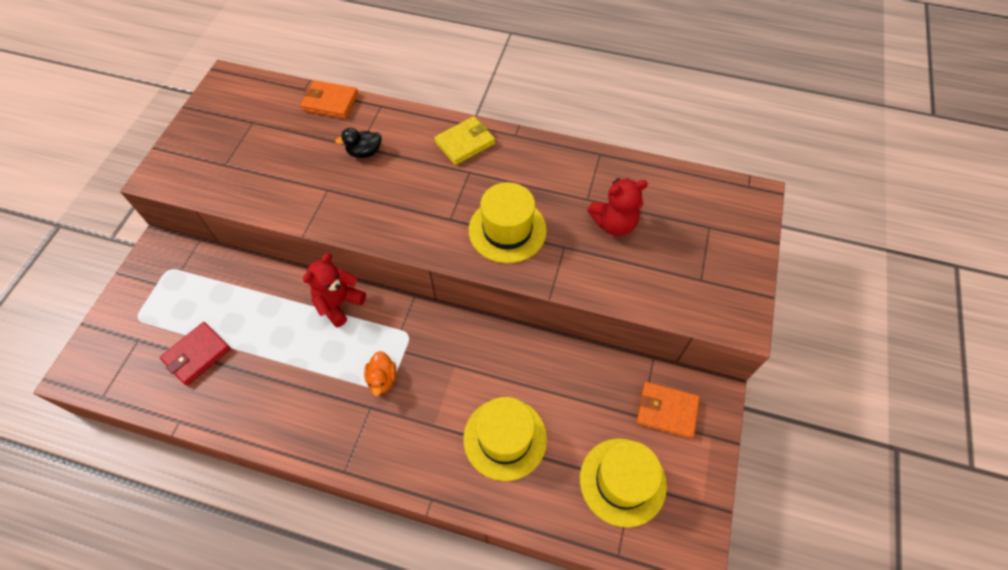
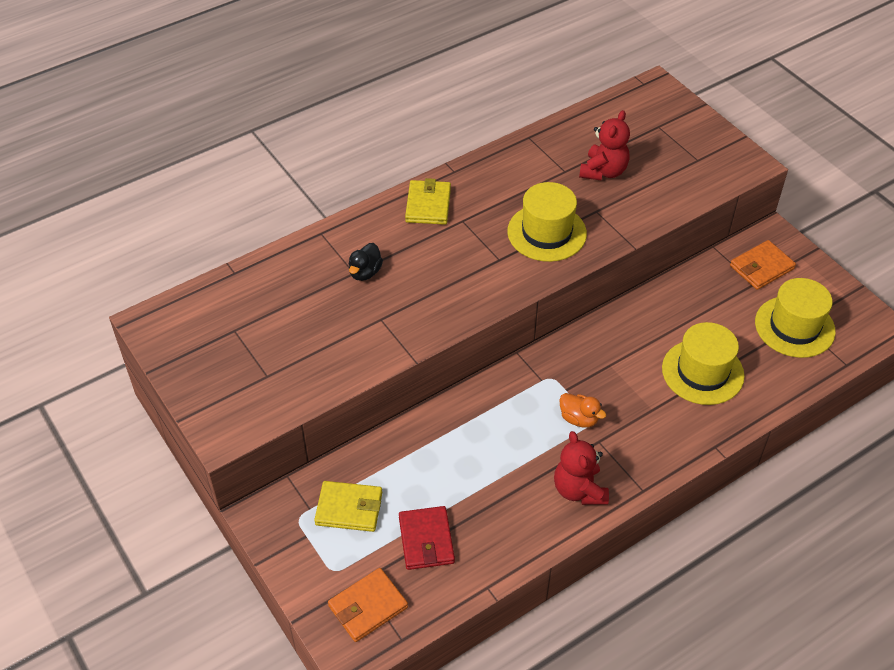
camera: 50 degrees left, 10 degrees down
(195, 291) = (349, 508): none -> yellow wallet
(330, 102) = (275, 263): orange wallet -> orange wallet (368, 606)
(339, 303) = (473, 407): red teddy bear -> red teddy bear (579, 490)

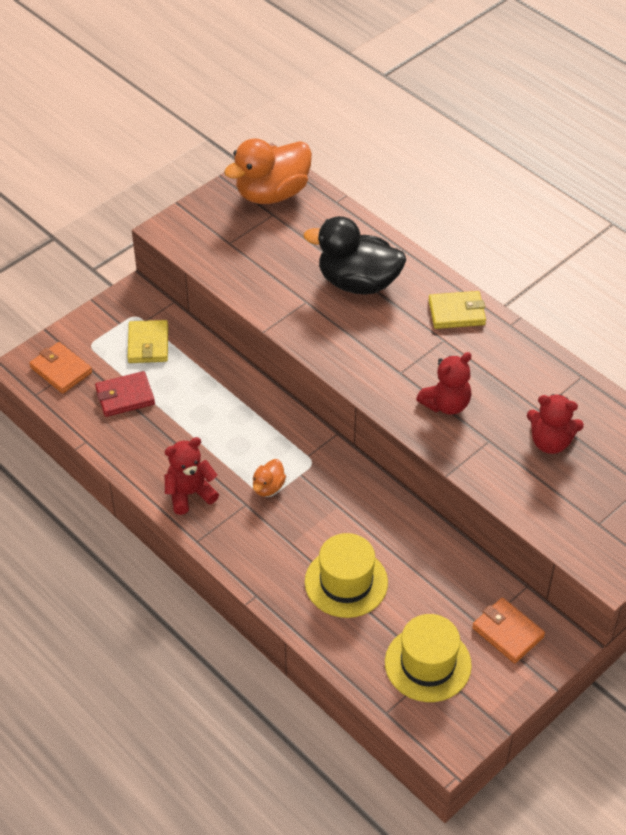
camera: 80 degrees right, 0 degrees up
(199, 326) = (272, 193): none -> orange duck
(365, 272) = (358, 282): black duck -> black duck, size x2.25
(546, 232) = (446, 404): yellow hat -> red teddy bear

